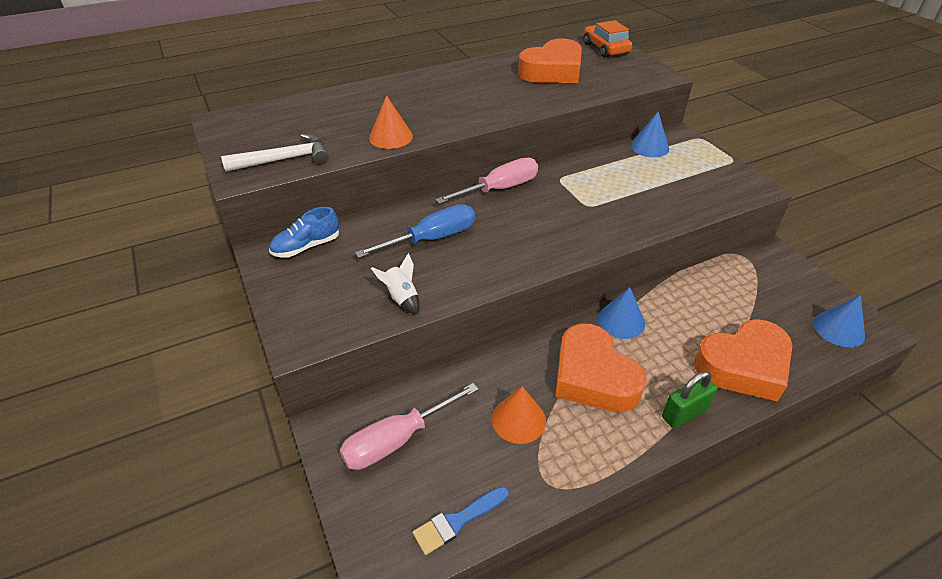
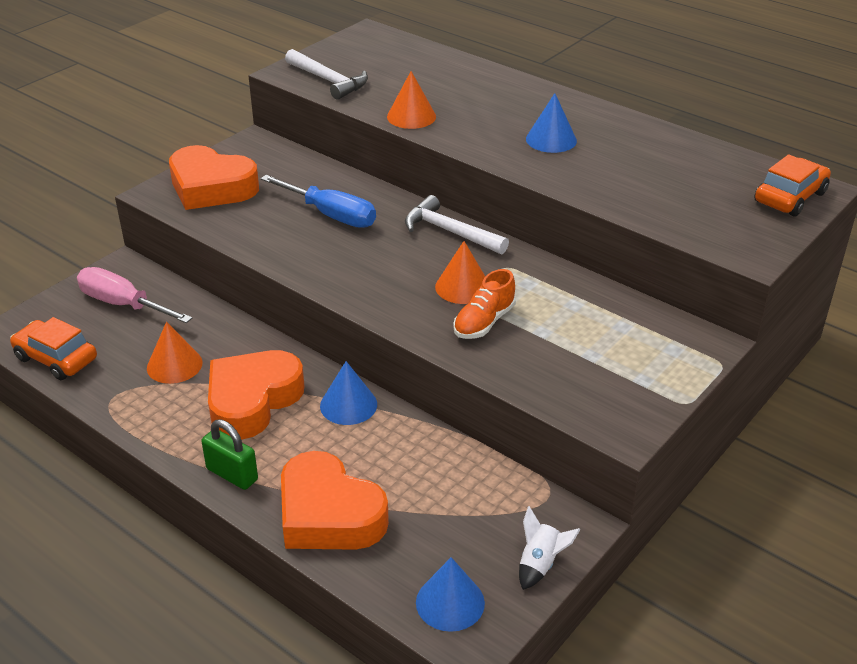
camera: 65 degrees right, 5 degrees down
(306, 247) = (274, 156): blue shoe -> none
(401, 298) = (235, 223): white rocket -> white rocket (540, 564)
(457, 521) = (56, 358): blue brush -> orange car
(499, 189) = (450, 232): pink screwdriver -> white hammer
(552, 71) = (669, 172): orange heart -> orange heart (211, 187)
(574, 203) = (462, 287): none -> orange cone
(621, 206) = (484, 322): none -> orange shoe
(649, 147) = (649, 322): blue cone -> blue cone (551, 139)

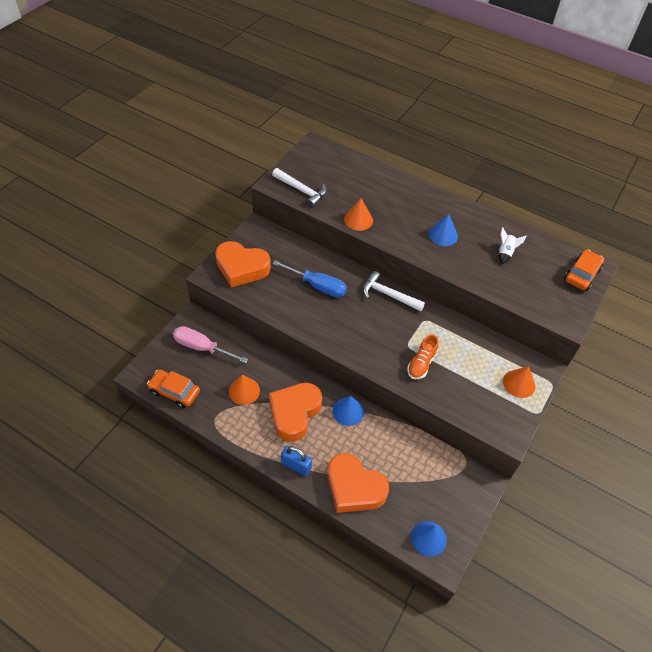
camera: 10 degrees left, 15 degrees up
(232, 474) = (296, 466): green padlock -> blue padlock
(462, 287) = (404, 337): orange cone -> orange cone (519, 383)
(540, 564) = (469, 509): white rocket -> white rocket (505, 253)

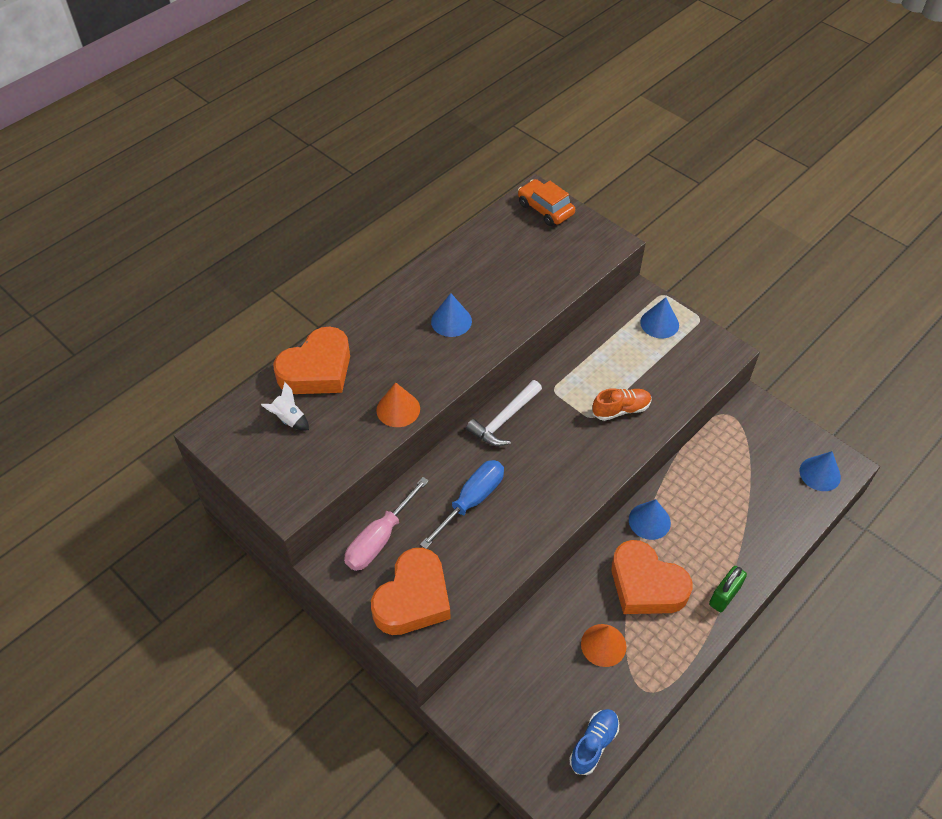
camera: 75 degrees left, 0 degrees up
(174, 392) = (593, 744): orange car -> blue shoe
(202, 347) = (518, 696): pink screwdriver -> pink screwdriver (380, 538)
(296, 466) = (724, 596): blue padlock -> green padlock
(301, 190) = (315, 470): white hammer -> none
(354, 487) = (756, 535): orange heart -> orange heart (317, 369)
(421, 363) = (621, 410): orange shoe -> orange shoe turned 60 degrees counterclockwise
(505, 253) = (496, 267): white rocket -> white rocket (288, 419)
(519, 383) = (659, 323): orange cone -> blue cone

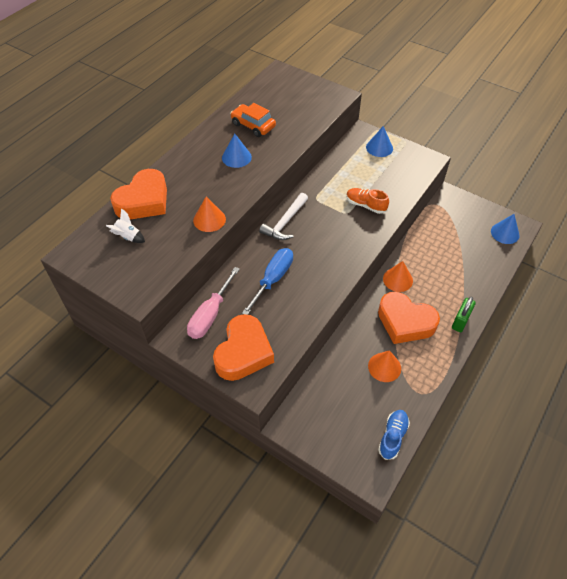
camera: 10 degrees left, 0 degrees up
(545, 209) = (288, 80): orange car -> orange car (253, 125)
(621, 410) = (365, 205): orange shoe -> orange shoe turned 120 degrees counterclockwise
(649, 521) = (397, 279): blue cone -> orange cone

